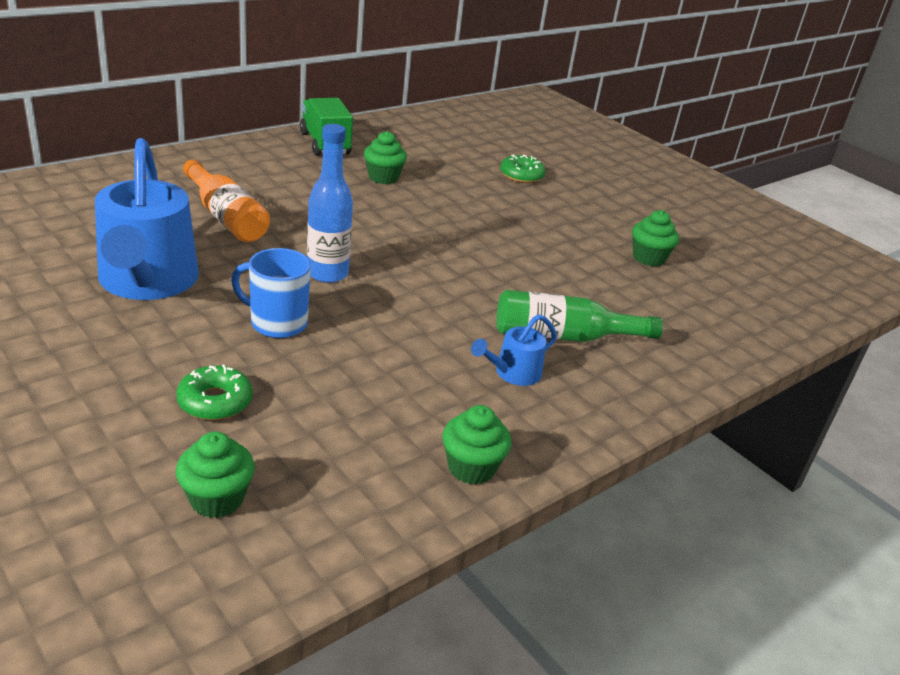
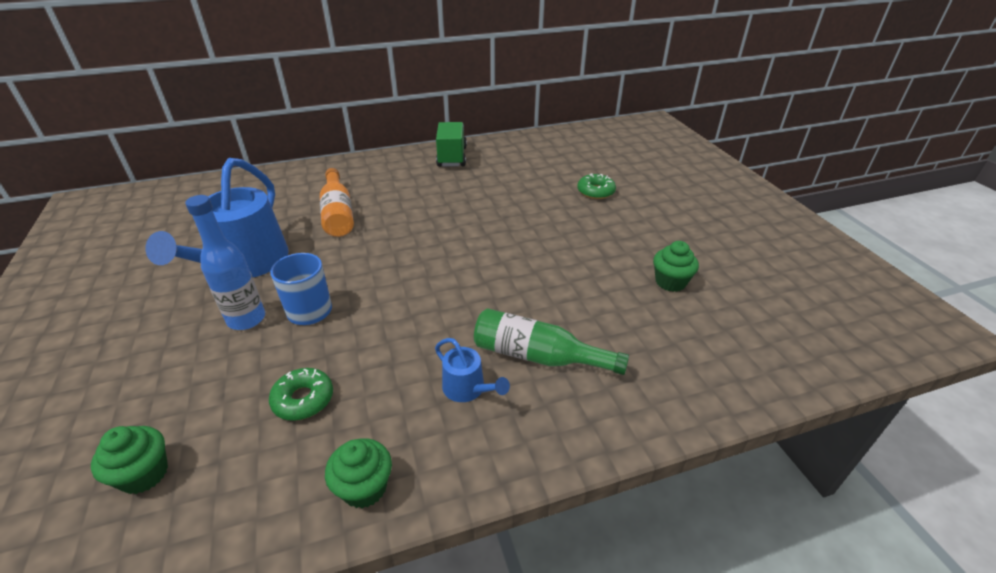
camera: 25 degrees right, 5 degrees up
(215, 401) = (212, 377): green donut -> green donut (303, 399)
(327, 273) = (377, 269): blue bottle -> blue bottle (246, 319)
(383, 177) = (478, 187): green cupcake -> none
(513, 373) = (467, 389): blue watering can -> blue watering can turned 120 degrees counterclockwise

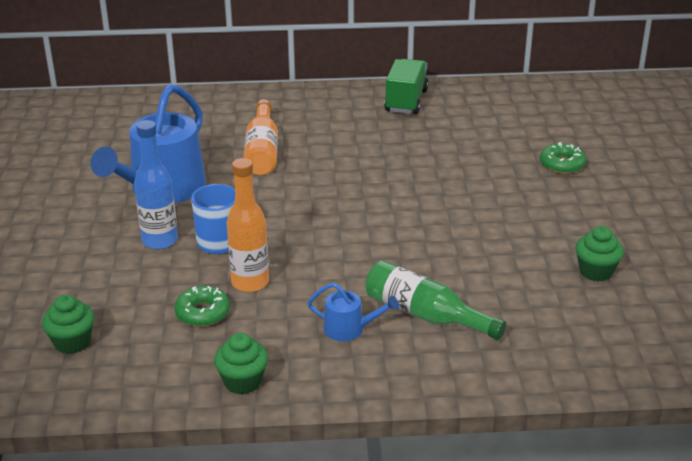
camera: 15 degrees right, 5 degrees down
(350, 351) = (250, 282): none -> orange bottle
(467, 389) = (349, 329): blue watering can -> blue watering can turned 45 degrees counterclockwise

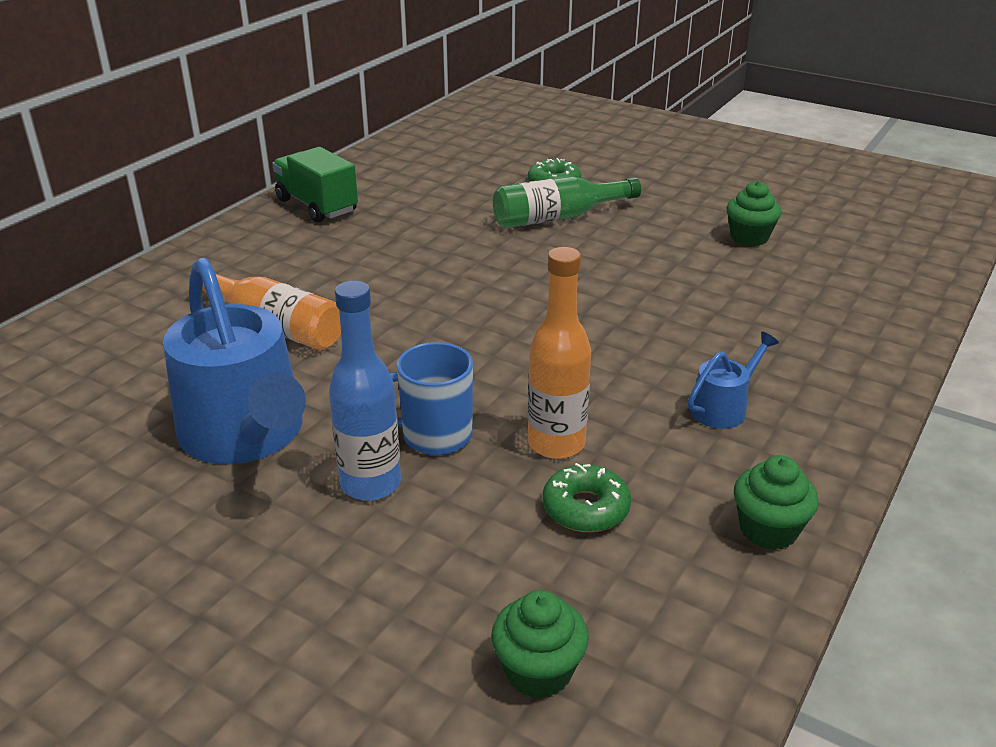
camera: 55 degrees left, 0 degrees up
(425, 314) = (738, 350): green bottle -> green bottle (558, 217)

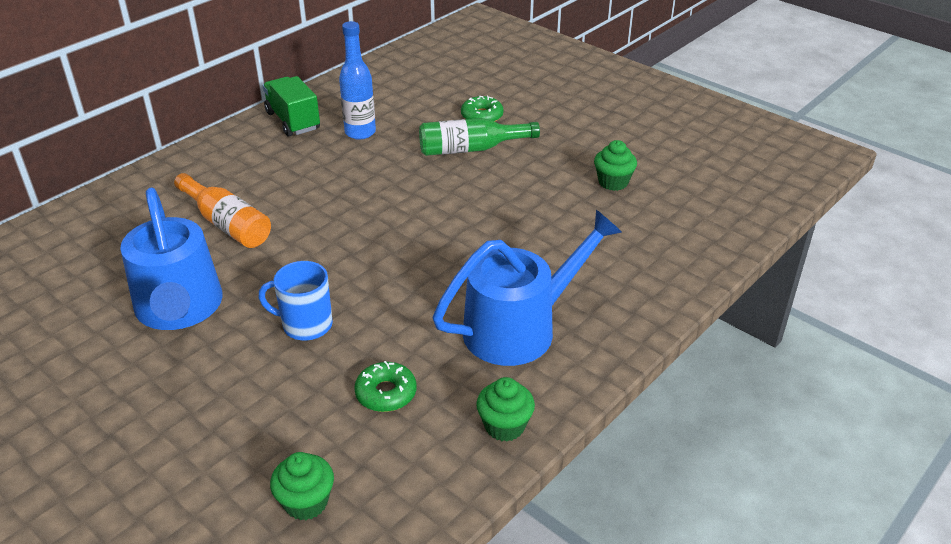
camera: 10 degrees right, 5 degrees up
(370, 484) = (249, 356): blue bottle -> blue bottle (360, 132)
(556, 443) = (387, 341): orange bottle -> none
(723, 408) = (519, 328): blue watering can -> blue watering can, size x2.21

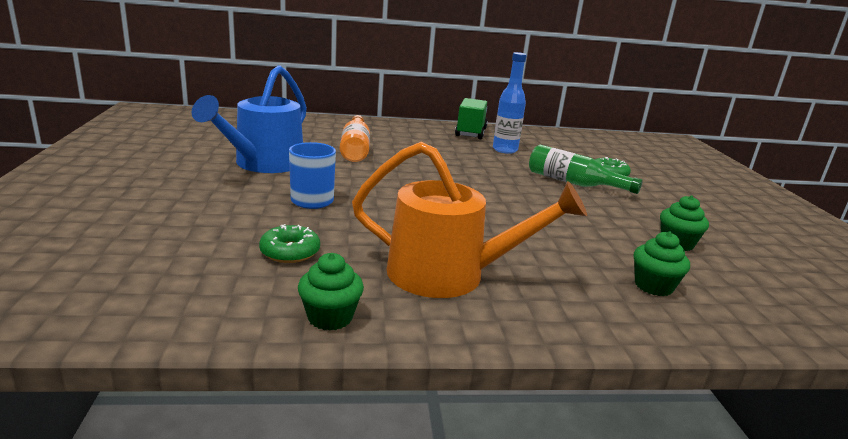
camera: 40 degrees right, 15 degrees down
(306, 502) = (135, 269): green cupcake -> green cupcake (653, 286)
(519, 328) = (448, 274): blue watering can -> orange watering can

